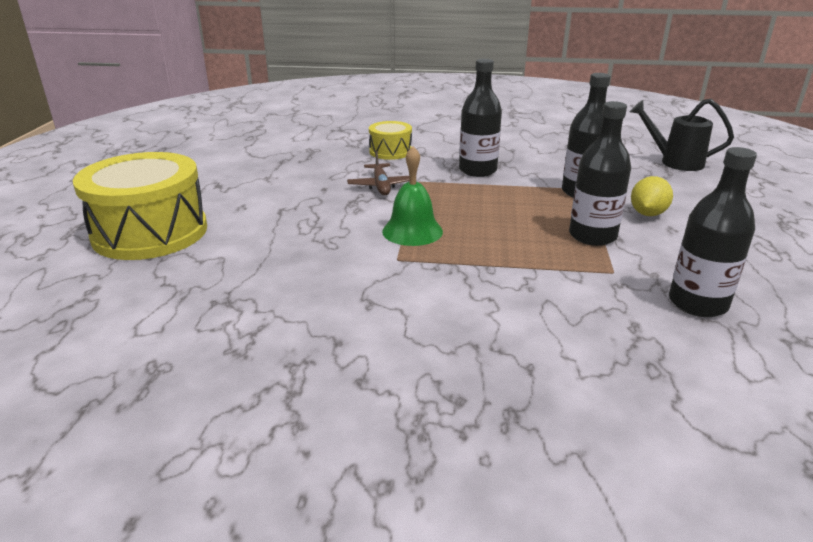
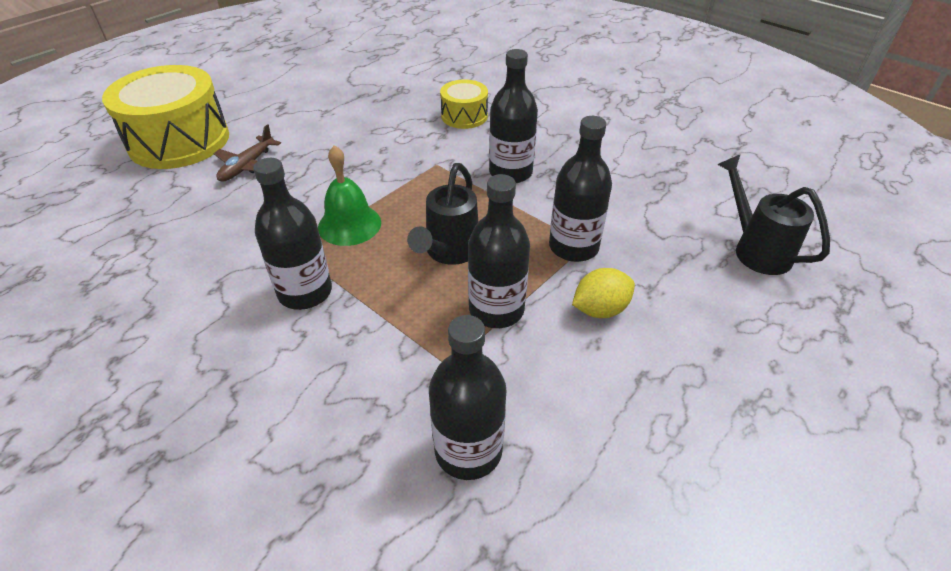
camera: 35 degrees right, 15 degrees up
(381, 186) = (398, 157): brown plane -> brown plane (247, 166)
(448, 277) = (305, 292): none -> black bottle
(511, 220) = (449, 252): none -> black watering can

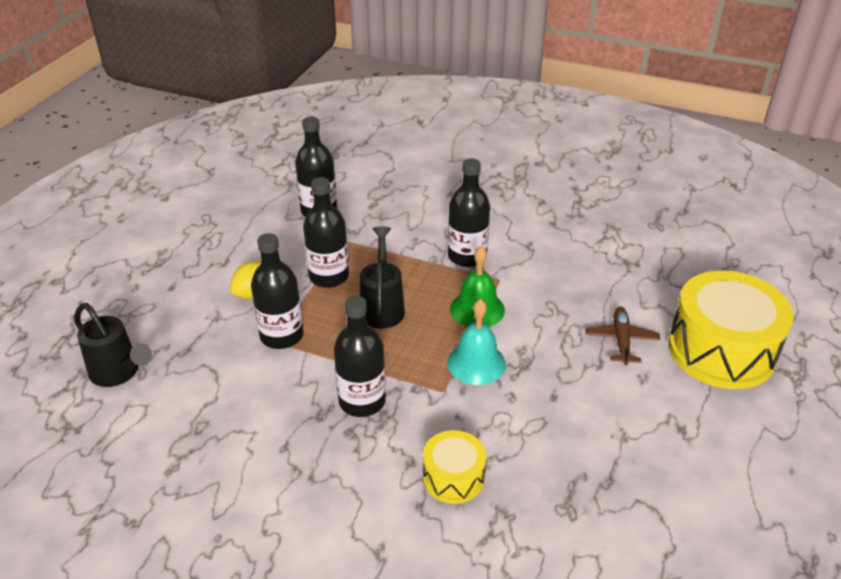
camera: 160 degrees right, 5 degrees down
(391, 178) = (476, 363): none -> turquoise bell

